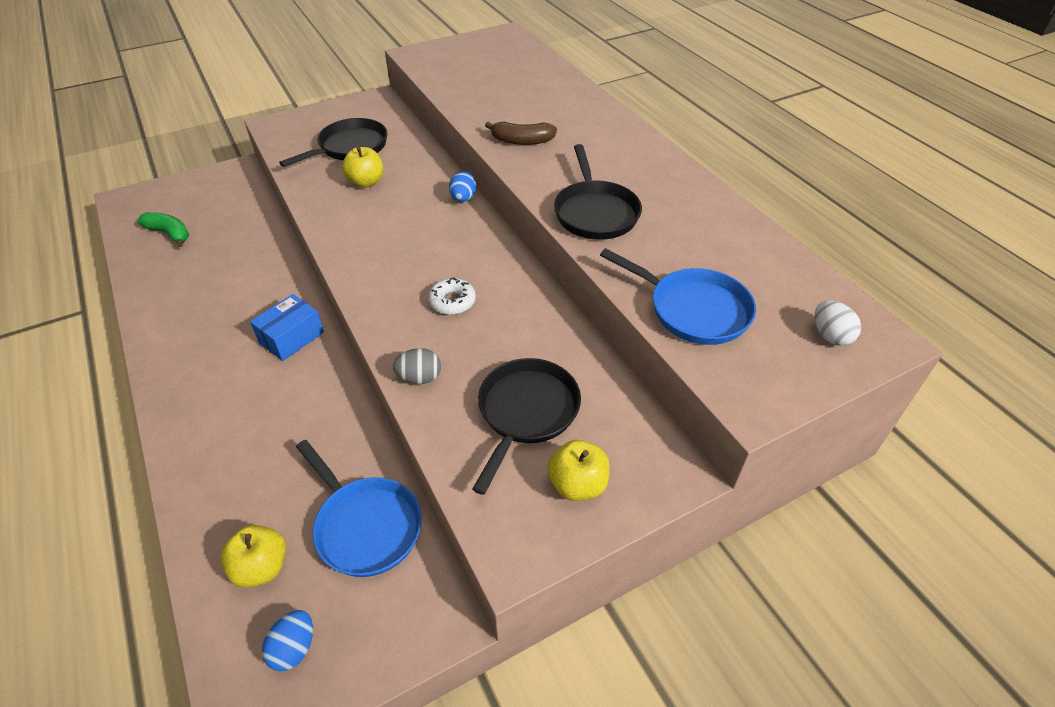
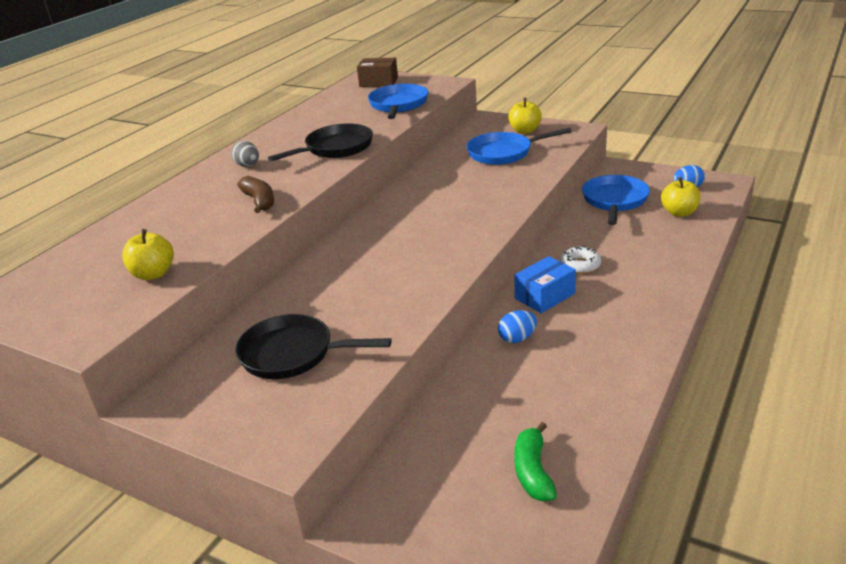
camera: 120 degrees left, 15 degrees down
(292, 337) = (544, 296): blue box -> blue box turned 45 degrees counterclockwise
(366, 182) = (349, 307): yellow apple -> yellow apple (153, 274)
(419, 378) = (526, 184): grey egg -> grey egg (248, 166)
(452, 301) = (451, 202): white donut -> white donut (580, 265)
(463, 199) = (326, 250): blue egg -> blue egg (517, 338)
(526, 413) = (504, 153): black pan -> blue pan
(830, 336) = (378, 82): white egg -> brown box

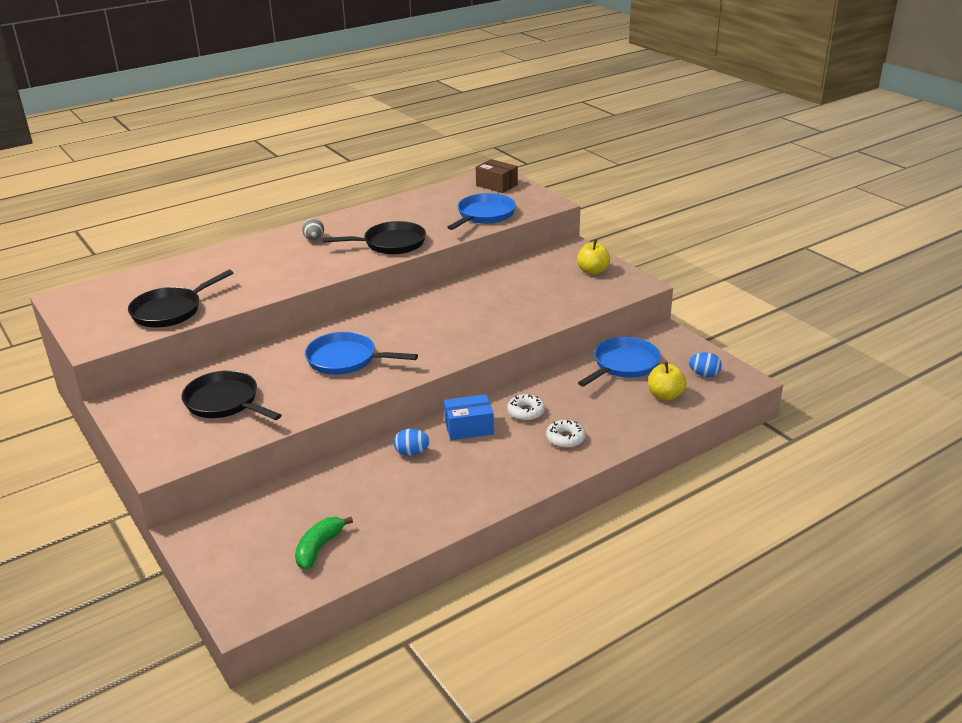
camera: 25 degrees right, 0 degrees up
(153, 274) = (171, 311): yellow apple -> black pan
(259, 201) = (290, 274): brown banana -> none
(504, 153) = (549, 288): blue pan -> blue pan (346, 360)
(643, 274) = (565, 438): none -> white donut

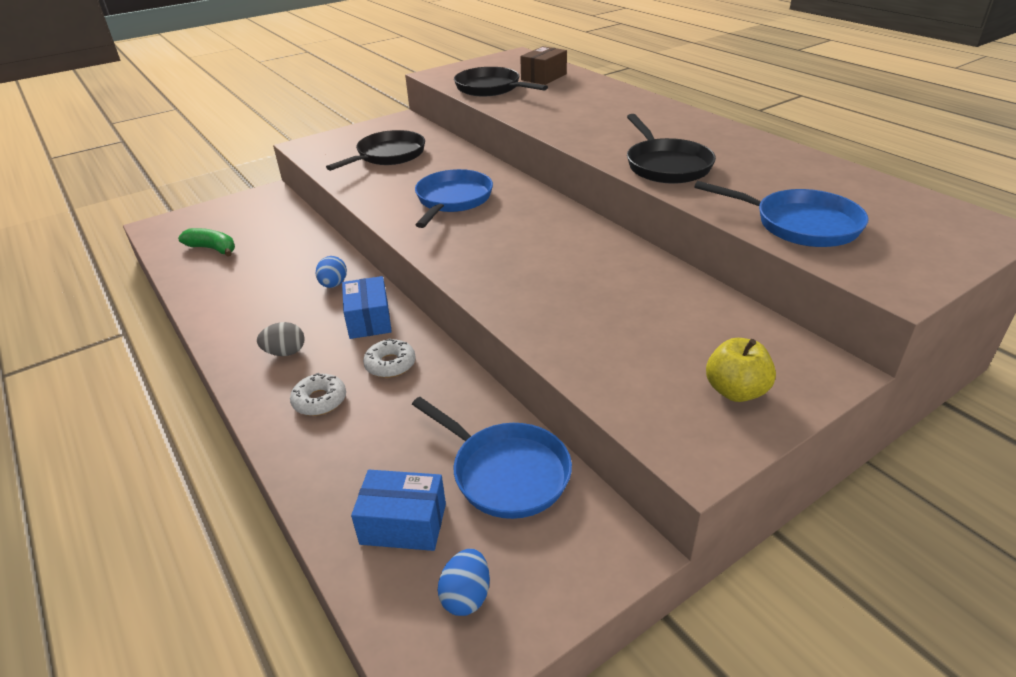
camera: 90 degrees right, 5 degrees up
(314, 239) = (663, 125): grey egg -> grey egg (285, 352)
(496, 185) = (942, 230): brown box -> brown box (544, 77)
(665, 395) = (403, 524): yellow apple -> blue box

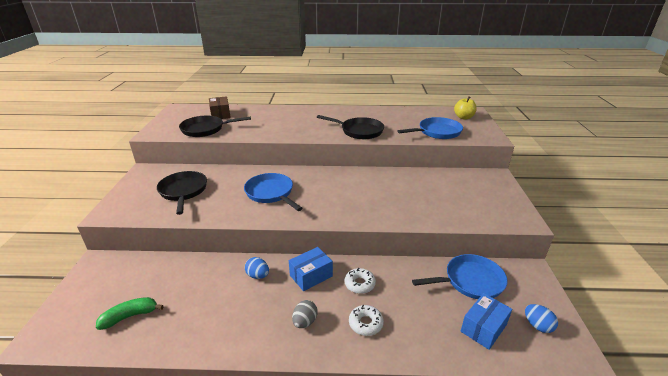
camera: 55 degrees left, 5 degrees down
(369, 320) = (311, 276): blue box -> blue box turned 60 degrees counterclockwise
(735, 391) = (494, 196): yellow apple -> yellow apple (463, 117)

